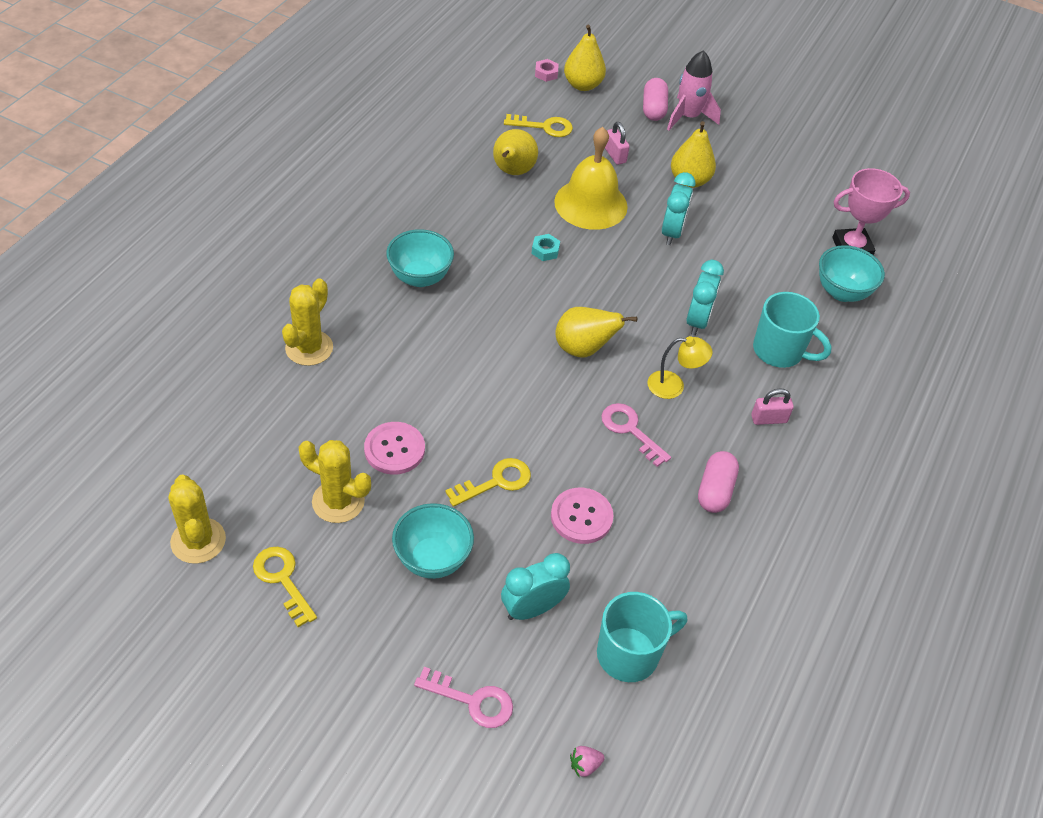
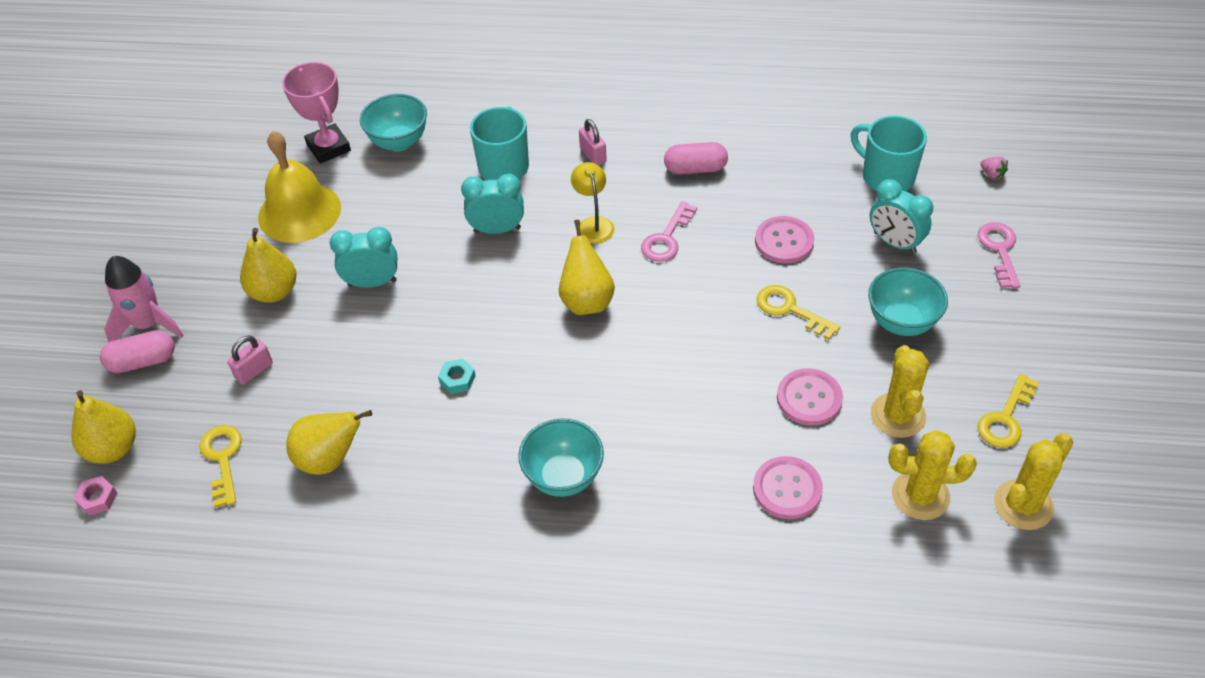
camera: 105 degrees left, 0 degrees up
(309, 348) = (732, 534): yellow cactus -> yellow cactus (920, 495)
(322, 396) = (787, 489): none -> pink button
(591, 204) = (356, 365): yellow bell -> yellow bell (299, 212)

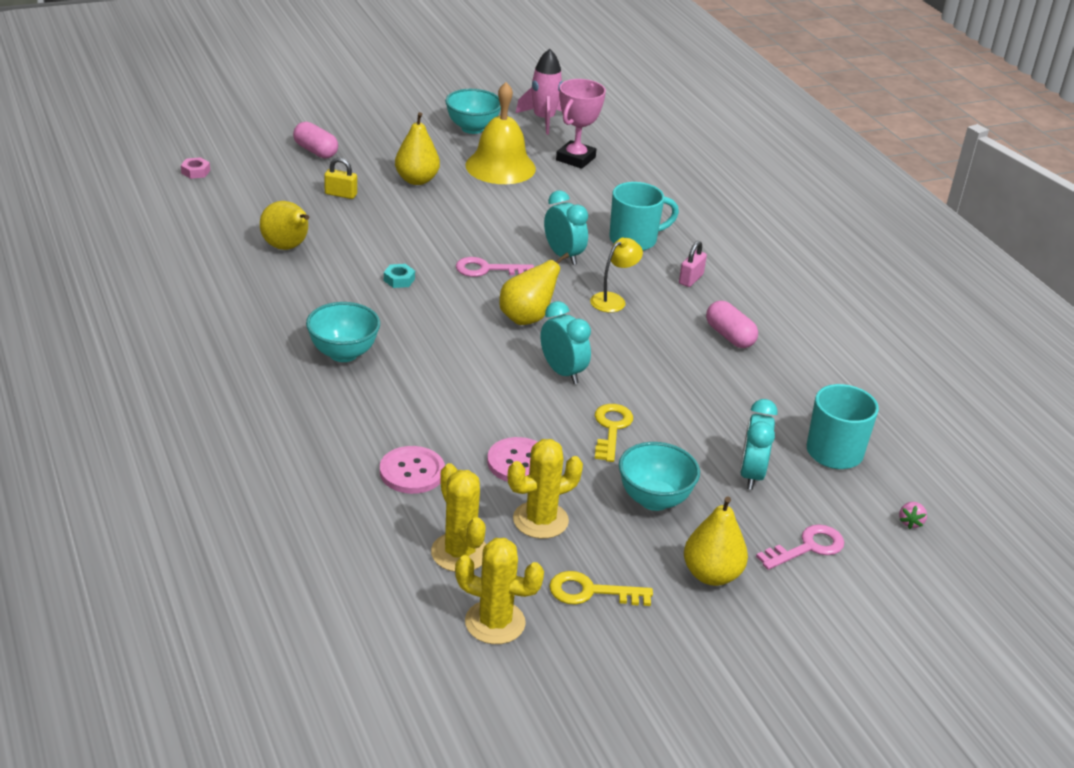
camera: 55 degrees right, 15 degrees down
(113, 449) = (237, 164): yellow pear -> yellow pear (711, 575)
(148, 325) = (348, 143): pink rocket -> pink rocket (544, 120)
(222, 459) = (257, 206): yellow key -> none
(254, 370) = (340, 194): pink padlock -> yellow padlock
(372, 283) = (460, 217): turquoise clock -> turquoise clock (562, 372)
(399, 142) = (612, 186): turquoise bowl -> turquoise bowl (472, 128)
(667, 238) = (633, 341): pink key -> pink key (487, 269)
(784, 241) = (690, 407): pink button -> none

